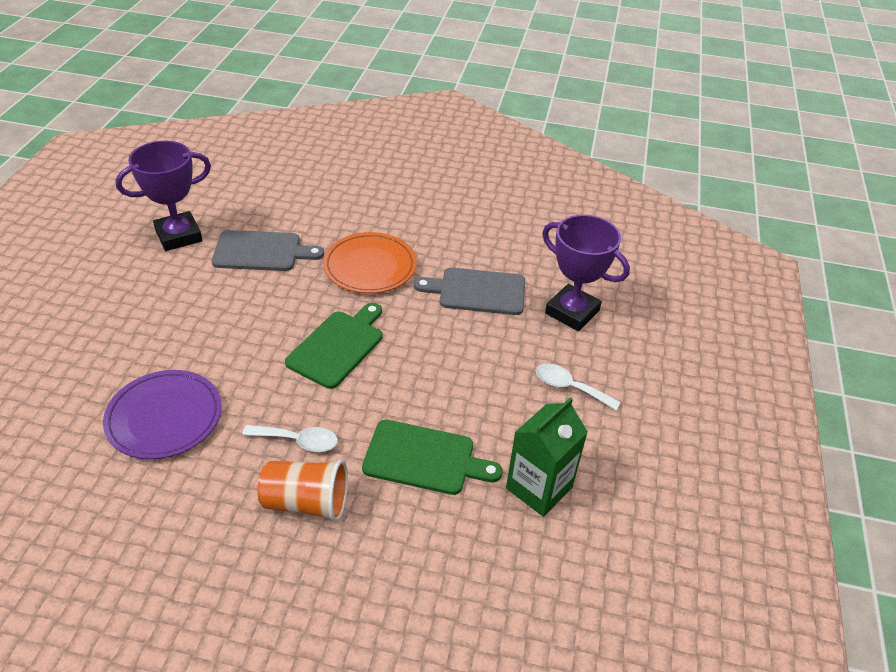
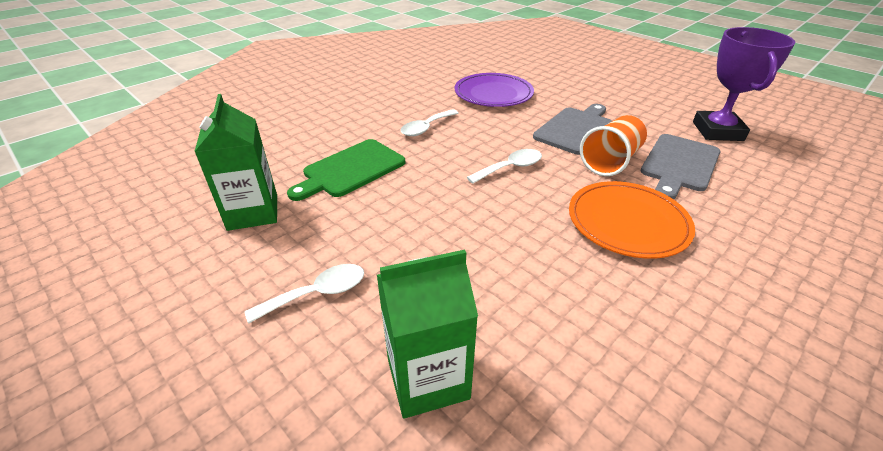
camera: 125 degrees right, 5 degrees down
(306, 502) = (374, 119): orange cup -> orange cup (610, 161)
(338, 346) = (510, 168): green cutting board -> white spoon
(477, 291) = (534, 293): grey cutting board -> grey cutting board (575, 129)
(572, 312) = (428, 378): purple trophy -> green carton

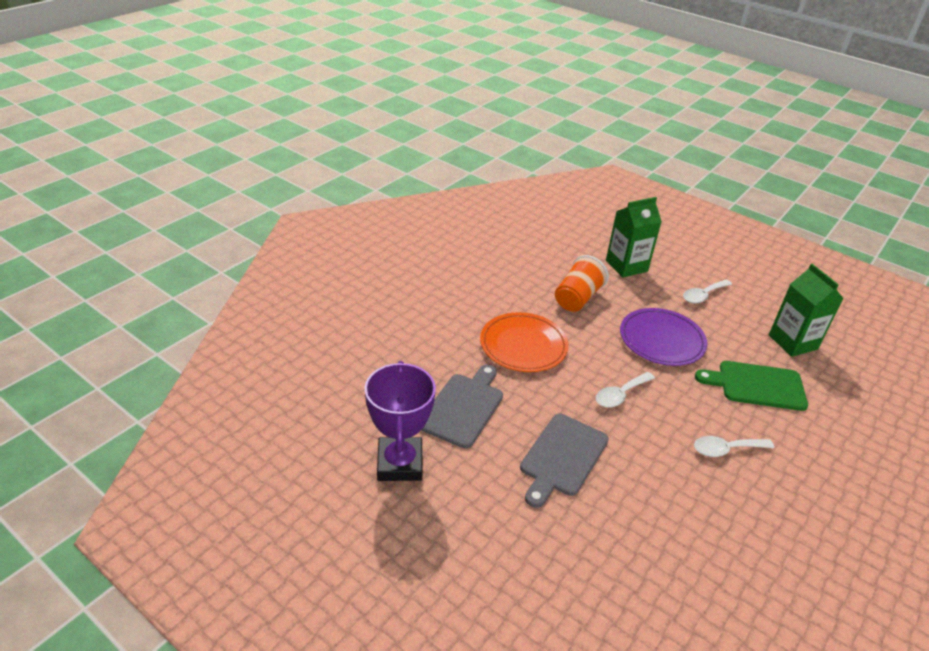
camera: 170 degrees right, 0 degrees up
(351, 170) = (757, 385): green cutting board -> green cutting board turned 120 degrees counterclockwise
(426, 128) = (726, 449): white spoon -> white spoon turned 135 degrees counterclockwise
(493, 94) = (677, 533): purple plate -> purple plate (661, 340)
(610, 161) = (528, 408): orange cup -> orange cup (577, 298)

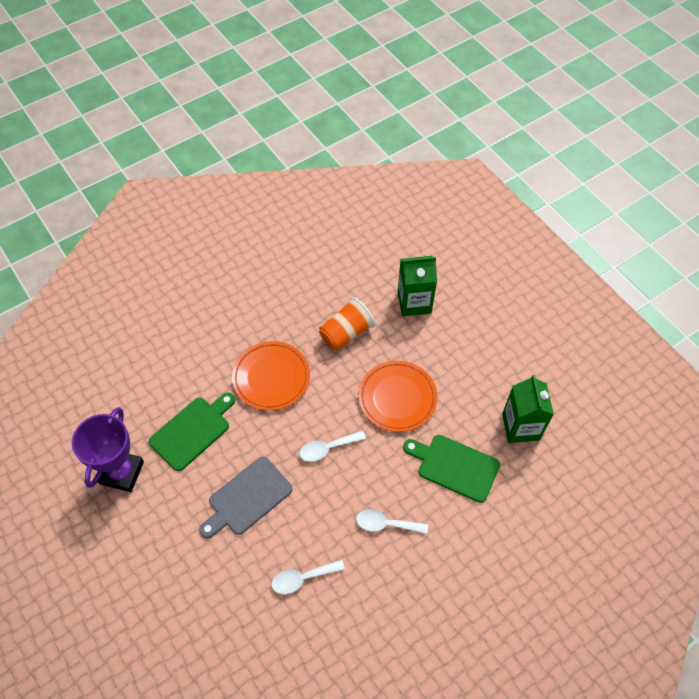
camera: 20 degrees right, 20 degrees up
(463, 407) = (192, 431): grey cutting board -> green cutting board
(661, 340) = (397, 398): purple plate -> orange plate
(703, 295) = (468, 353): white spoon -> white spoon (302, 578)

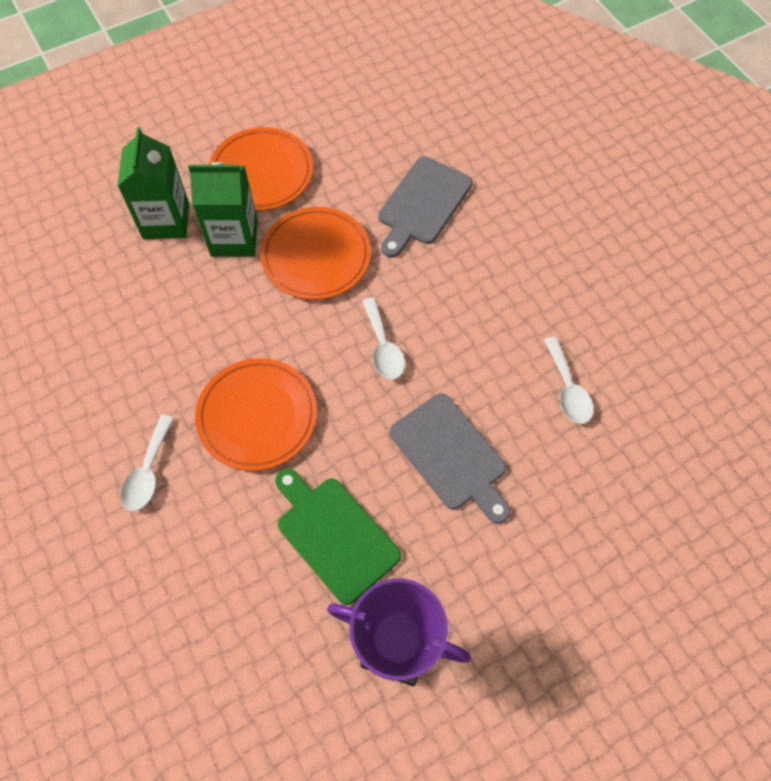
camera: 85 degrees left, 5 degrees up
(346, 333) = (199, 310): orange cup -> none
(386, 524) = (496, 287): white spoon -> white spoon (148, 471)
(454, 467) = (423, 204): green cutting board -> grey cutting board
(465, 354) = (261, 173): none -> orange plate
(521, 427) = (375, 131): green carton -> green carton (234, 238)

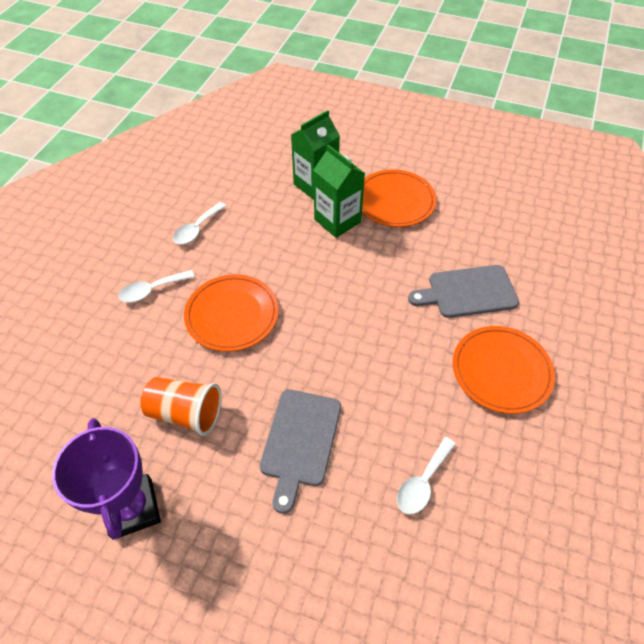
camera: 50 degrees right, 10 degrees down
(316, 256) = (368, 266): orange plate -> orange plate (501, 371)
(334, 535) = (185, 413): green cutting board -> orange cup
(383, 347) = (341, 345): white spoon -> white spoon (197, 229)

